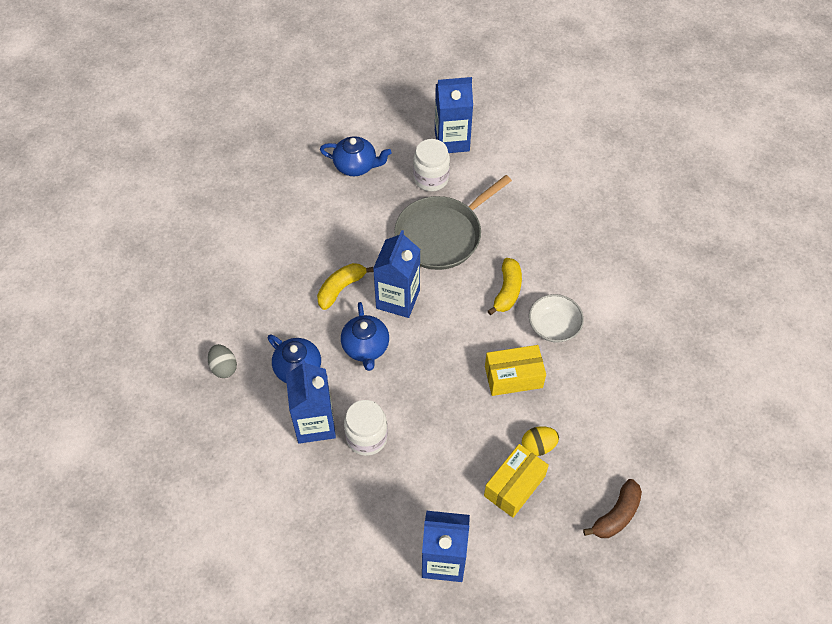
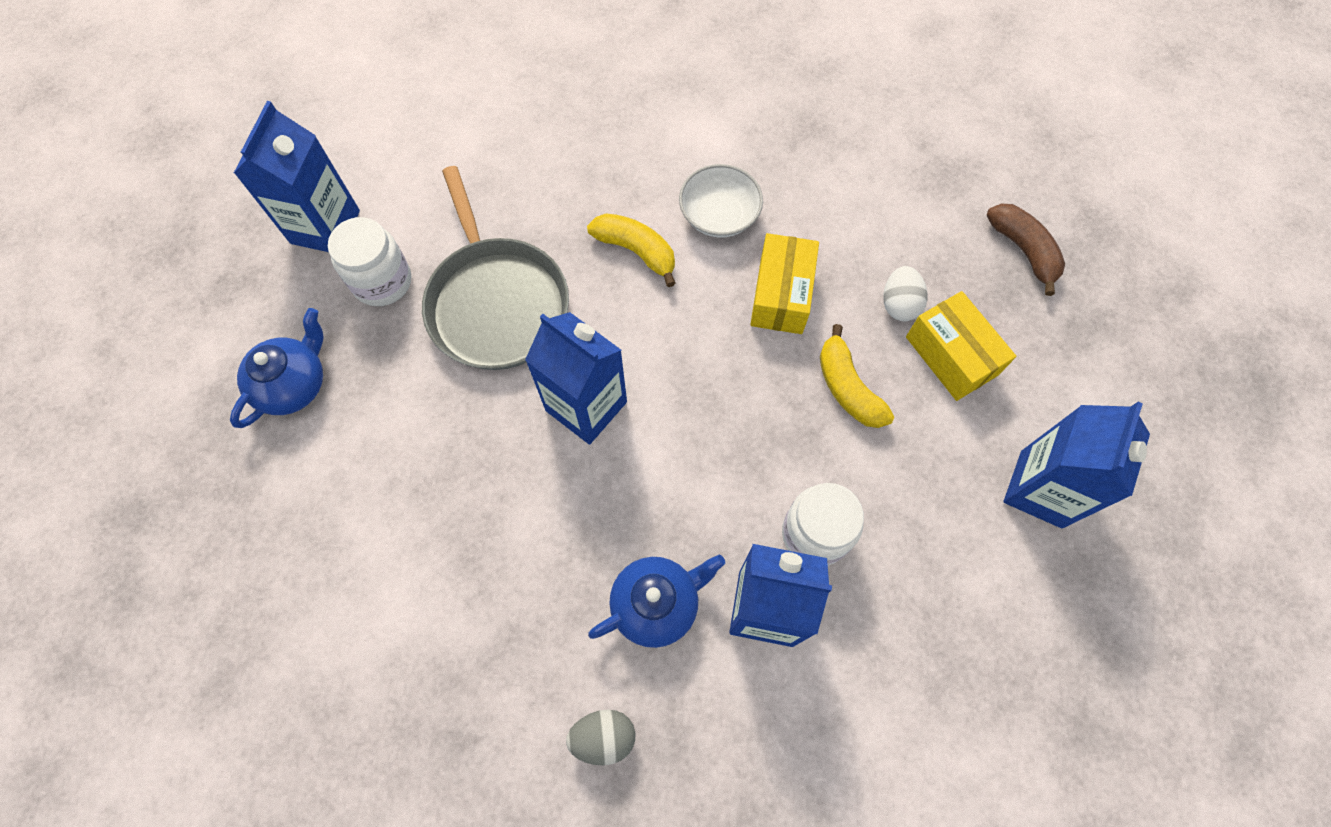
camera: 70 degrees left, 10 degrees up
(341, 288) = (528, 487): yellow banana -> yellow banana (848, 388)
(365, 347) = (655, 483): blue teapot -> none
(538, 446) = (899, 304): yellow egg -> white egg

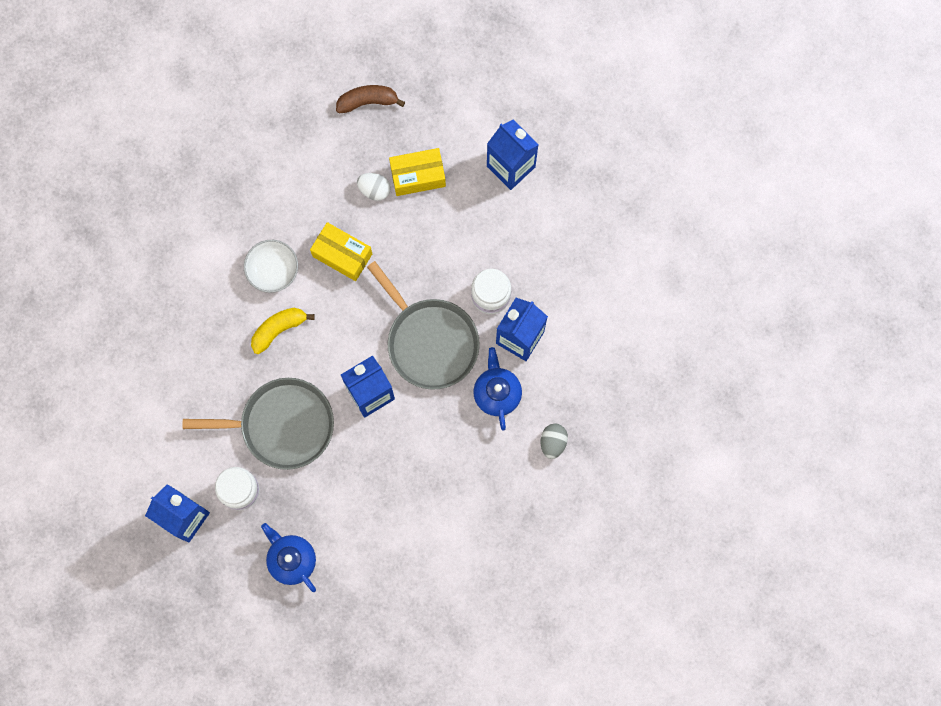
camera: 70 degrees left, 10 degrees up
(701, 464) = (429, 341): none -> grey pan
(848, 388) = (415, 242): yellow banana -> none

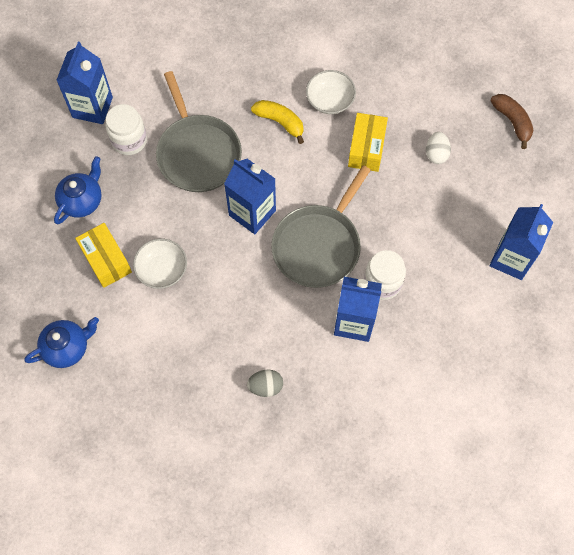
camera: 70 degrees right, 10 degrees down
(398, 502) = (162, 269): none -> white bowl
(418, 176) = (465, 184): yellow box -> yellow box (106, 260)
(497, 393) = (293, 320): blue teapot -> blue teapot (67, 347)

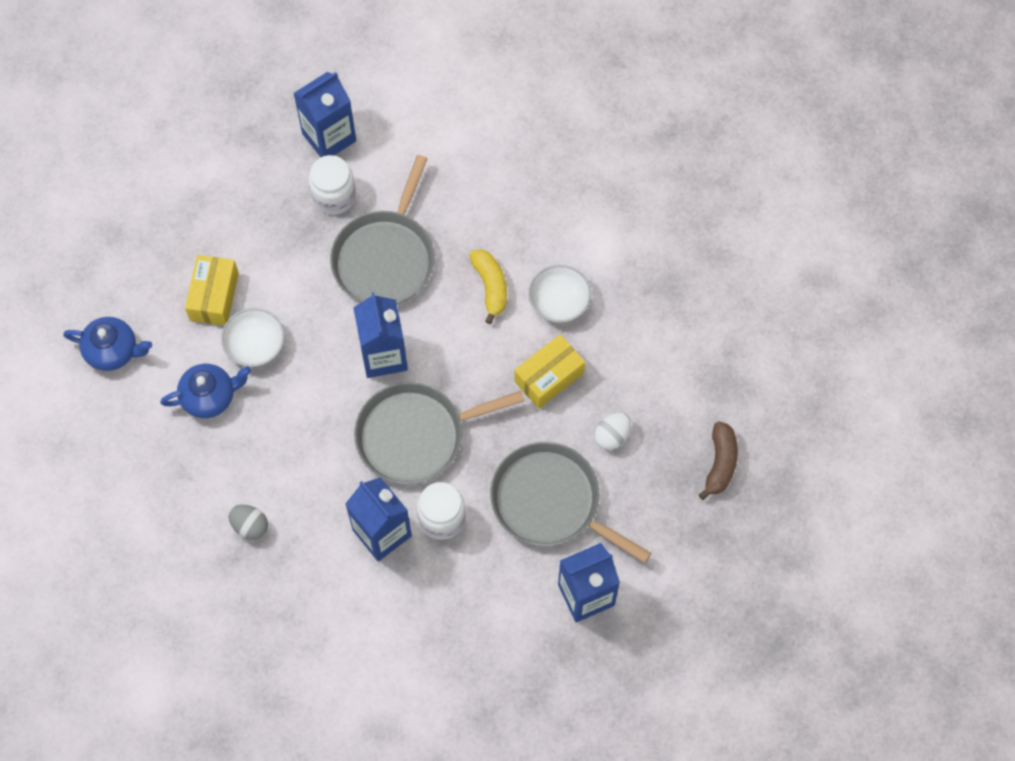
camera: 40 degrees right, 0 degrees up
(82, 200) = (242, 223): blue teapot -> blue teapot (209, 397)
(438, 221) = (550, 502): none -> grey pan

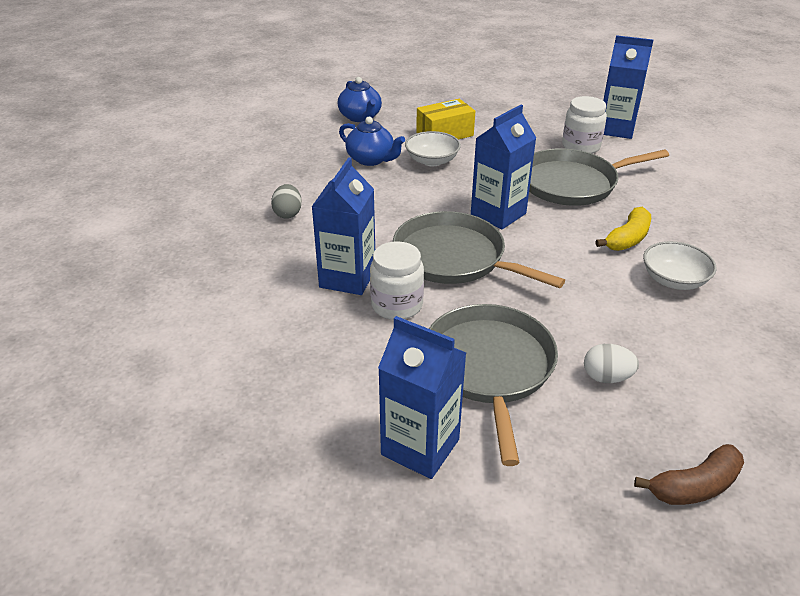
camera: 55 degrees right, 30 degrees down
(549, 377) = (602, 307): yellow box -> none

